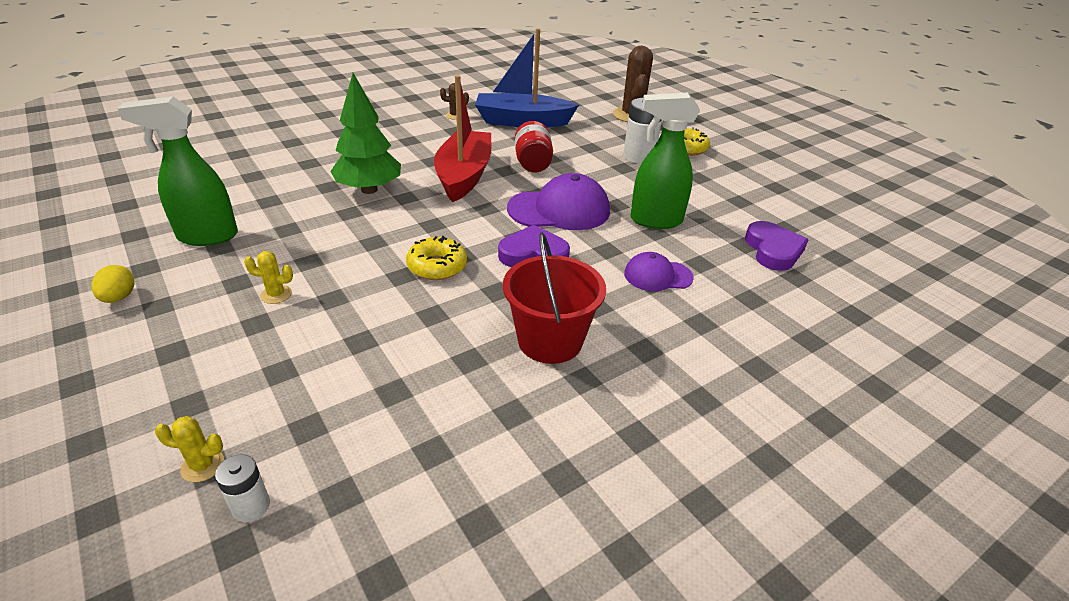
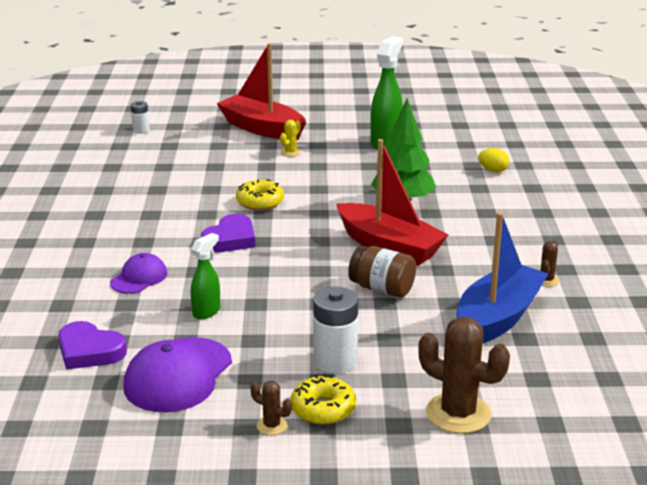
camera: 125 degrees right, 10 degrees down
(119, 298) = (337, 118): yellow egg -> yellow egg (493, 170)
(189, 354) = (262, 128): none -> red boat
(202, 465) = (178, 125): yellow cactus -> none
(533, 163) = (382, 289): red jar -> brown jar
(550, 341) = (136, 215): red bucket -> none
(559, 210) = (279, 271): purple cap -> purple cap (178, 375)
(655, 220) = (207, 311): green spray bottle -> green spray bottle, size x0.59
(722, 158) = (272, 425): none -> brown cactus

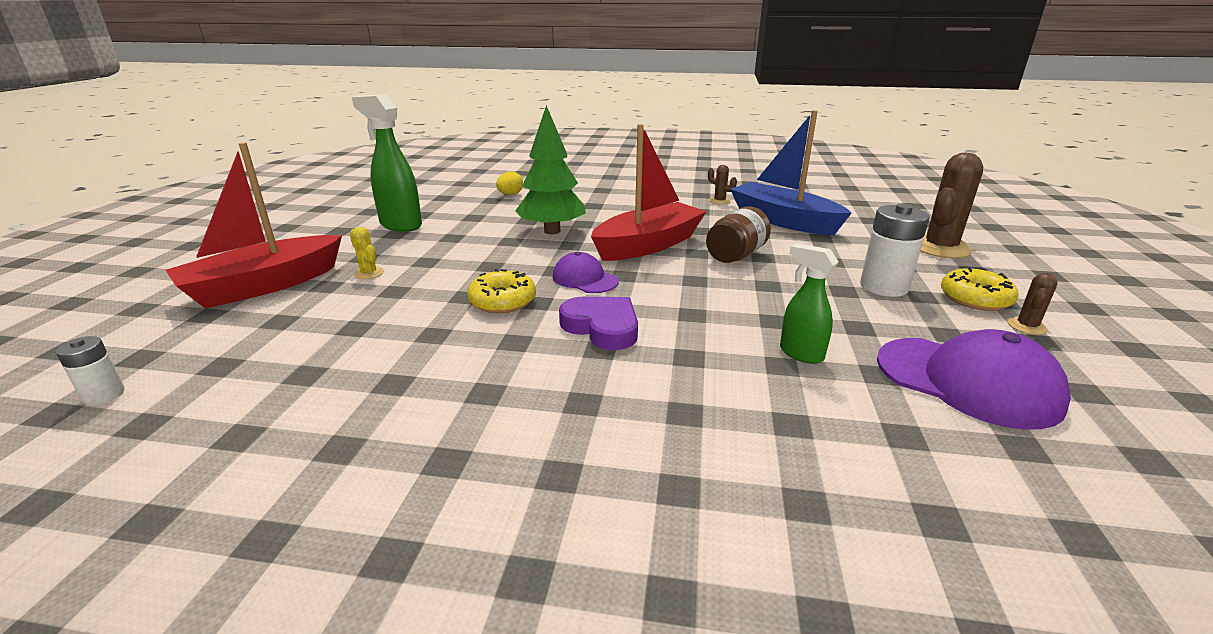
camera: 80 degrees left, 0 degrees up
(89, 351) = (948, 465): purple heart -> none
(139, 278) = (707, 409): purple cap -> purple cap (585, 279)

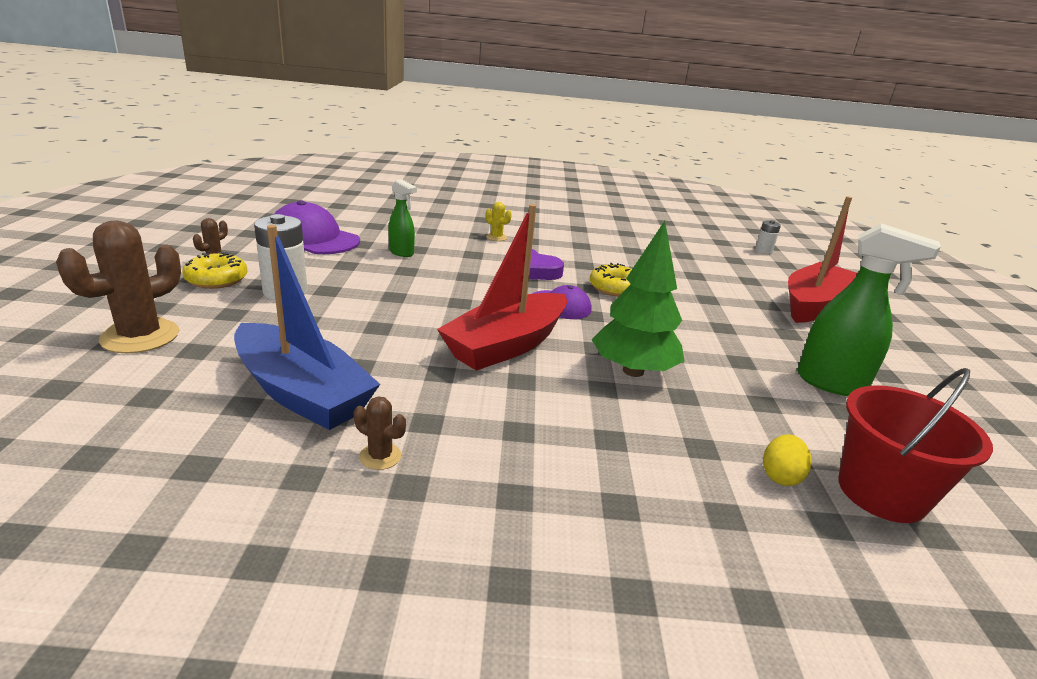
camera: 170 degrees right, 0 degrees up
(369, 273) = (753, 315): yellow cactus -> yellow cactus (496, 237)
(464, 190) = (881, 492): none -> red bucket
(736, 255) = (408, 329): brown jar -> none

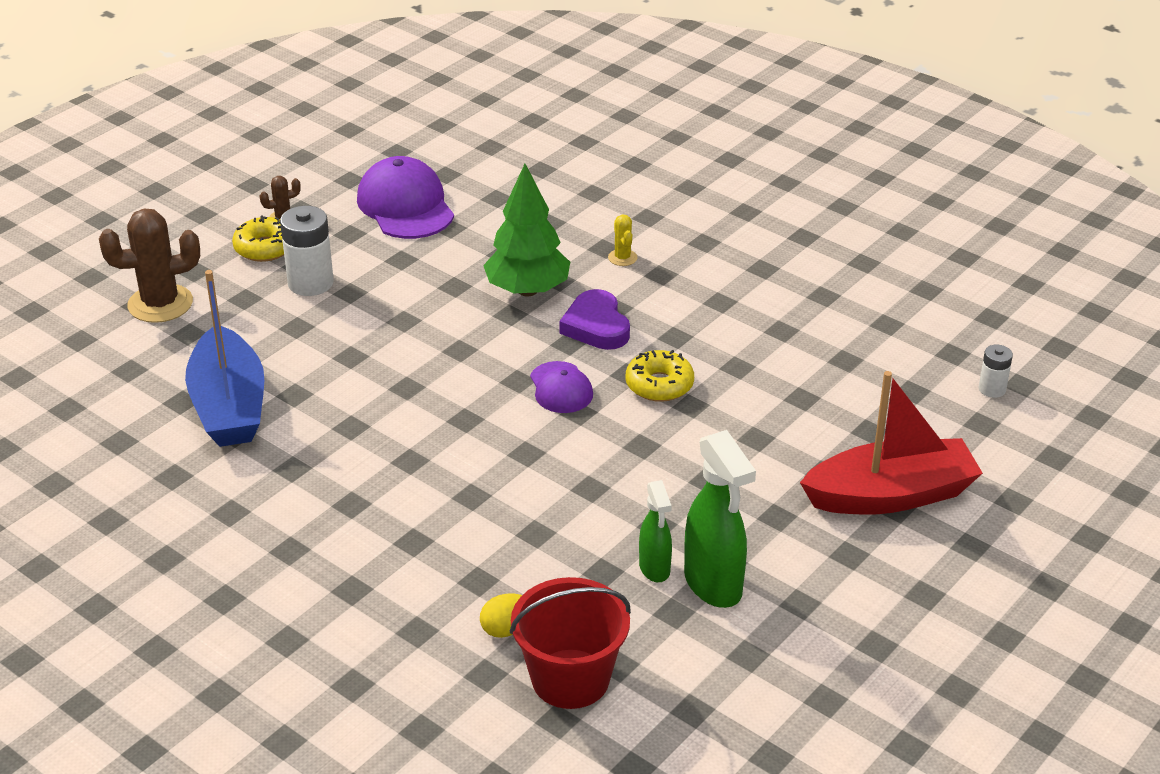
camera: 40 degrees right, 10 degrees up
(380, 456) = (233, 482): brown cactus -> none
(402, 253) = (478, 255): green spray bottle -> green spray bottle (654, 569)
(506, 345) = (442, 419): red boat -> none
(633, 371) = (525, 491): green tree -> green tree (527, 290)

